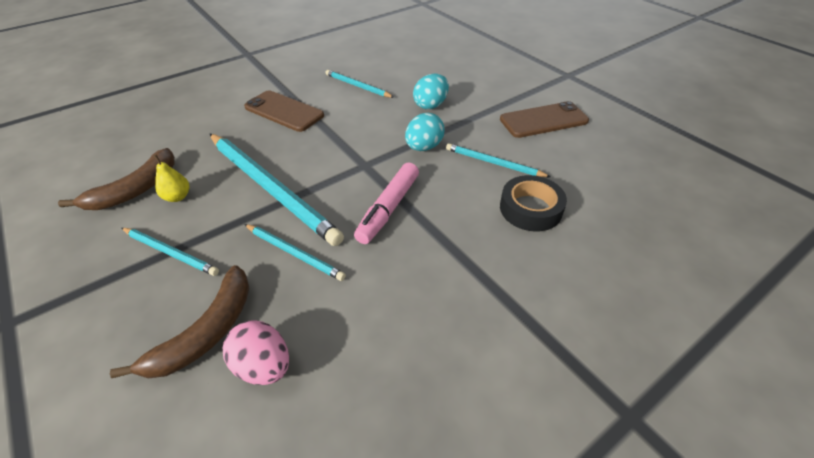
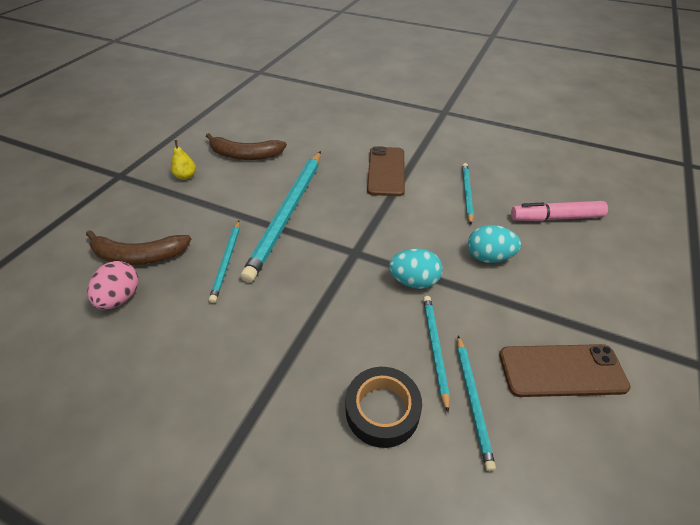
camera: 60 degrees right, 0 degrees up
(171, 252) = (197, 202): turquoise pencil -> turquoise pencil (473, 401)
(177, 197) = (249, 176): yellow pear -> yellow pear (186, 176)
(388, 209) = (309, 294): pink marker -> pink marker (556, 218)
(543, 120) = (562, 371): brown phone -> brown phone turned 45 degrees counterclockwise

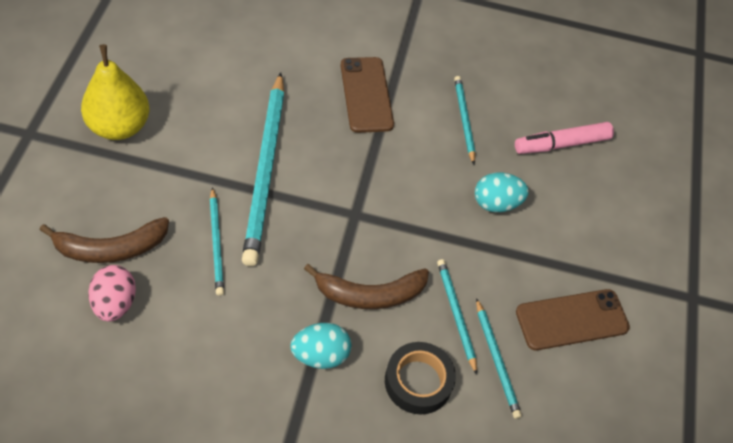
camera: 20 degrees left, 10 degrees up
(186, 176) = (119, 126): yellow pear -> yellow pear, size x2.12
(245, 155) = (183, 84): brown banana -> brown banana (370, 294)
(414, 281) = (424, 242): turquoise egg -> turquoise egg (320, 355)

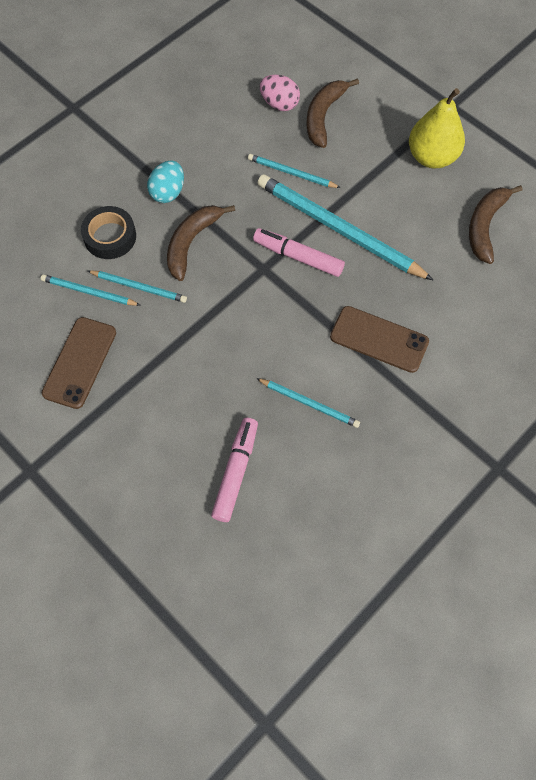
camera: 130 degrees right, 10 degrees up
(187, 59) = (485, 226): none -> brown banana
(321, 191) = (298, 257): none -> pink marker
(496, 203) = (210, 374): turquoise egg -> none

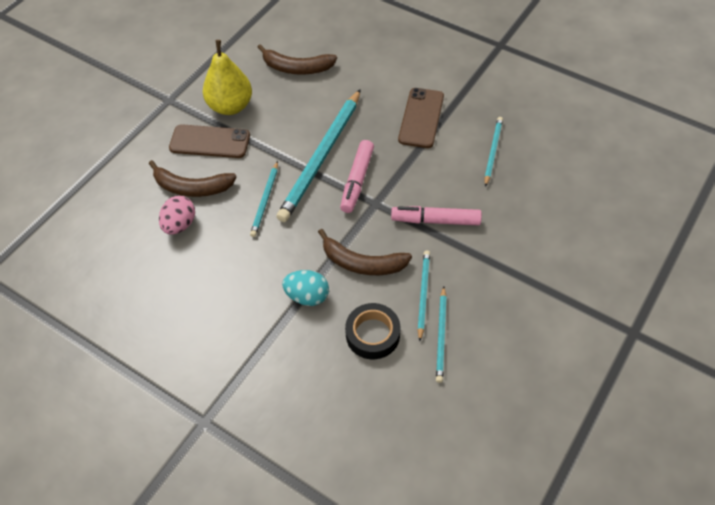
camera: 100 degrees left, 10 degrees down
(79, 362) = (517, 322): brown phone -> brown phone (210, 142)
(236, 472) = (568, 186): pink marker -> pink marker (435, 220)

